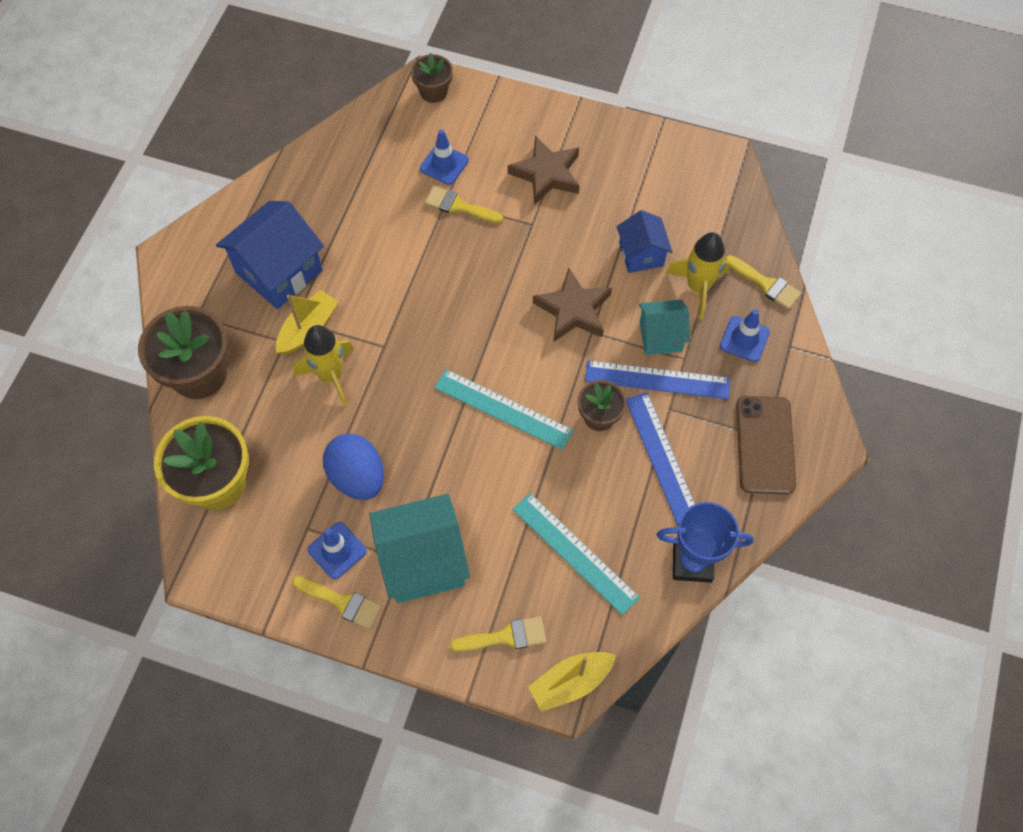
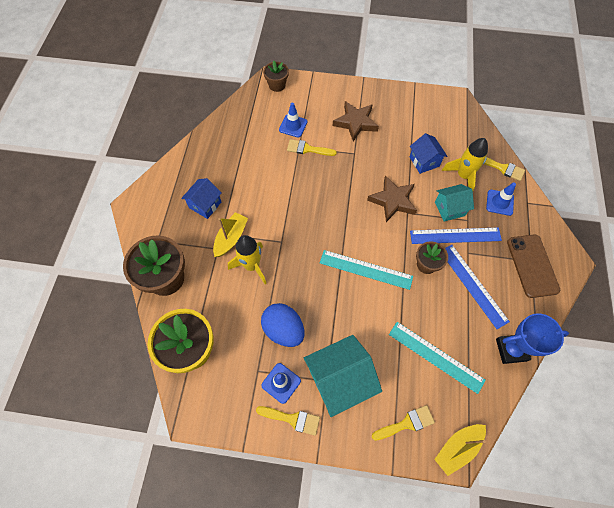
camera: 10 degrees left, 0 degrees up
(279, 271) = (205, 205): blue house -> blue house, size x0.59

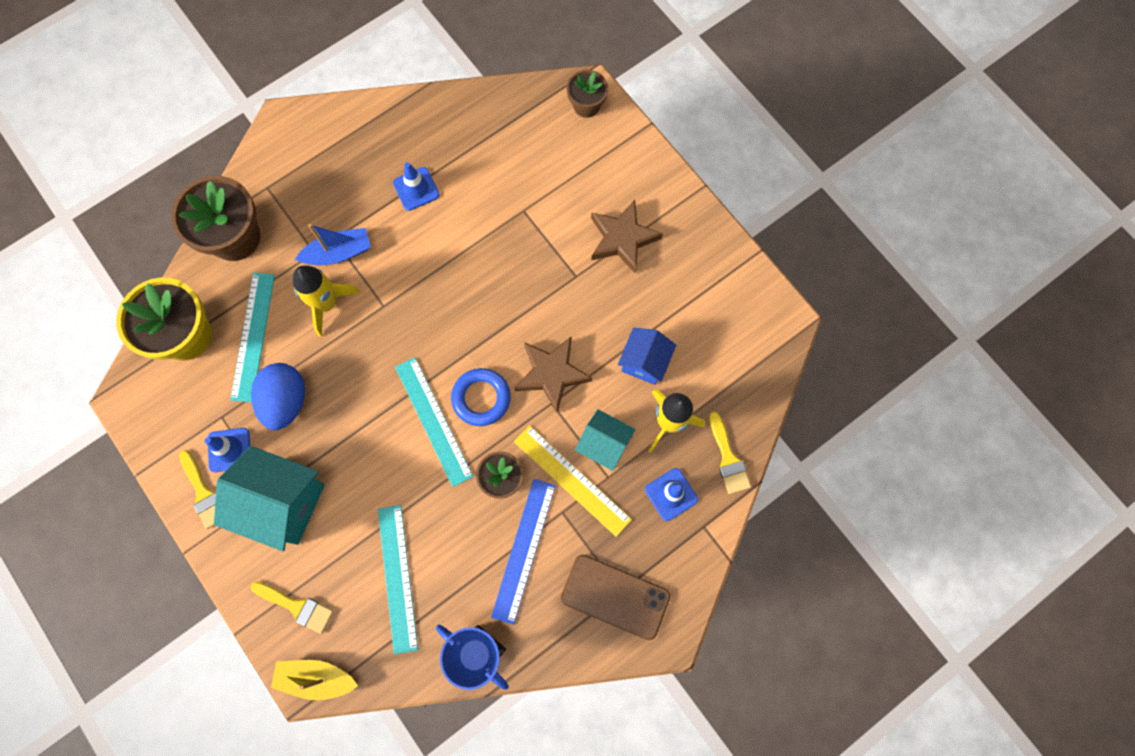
camera: 45 degrees right, 10 degrees up
(205, 205) = (352, 189): blue house -> none
(230, 316) = (253, 336): none -> turquoise ruler
(231, 238) = (338, 253): yellow boat -> blue boat
(293, 126) = (546, 177): blue traffic cone -> blue traffic cone (416, 189)
(307, 149) = (529, 222): yellow brush -> none
(375, 239) = (481, 398): none -> blue ring
(455, 235) = (572, 480): blue ruler -> yellow ruler
(532, 265) = (615, 597): brown phone -> brown phone turned 75 degrees clockwise

